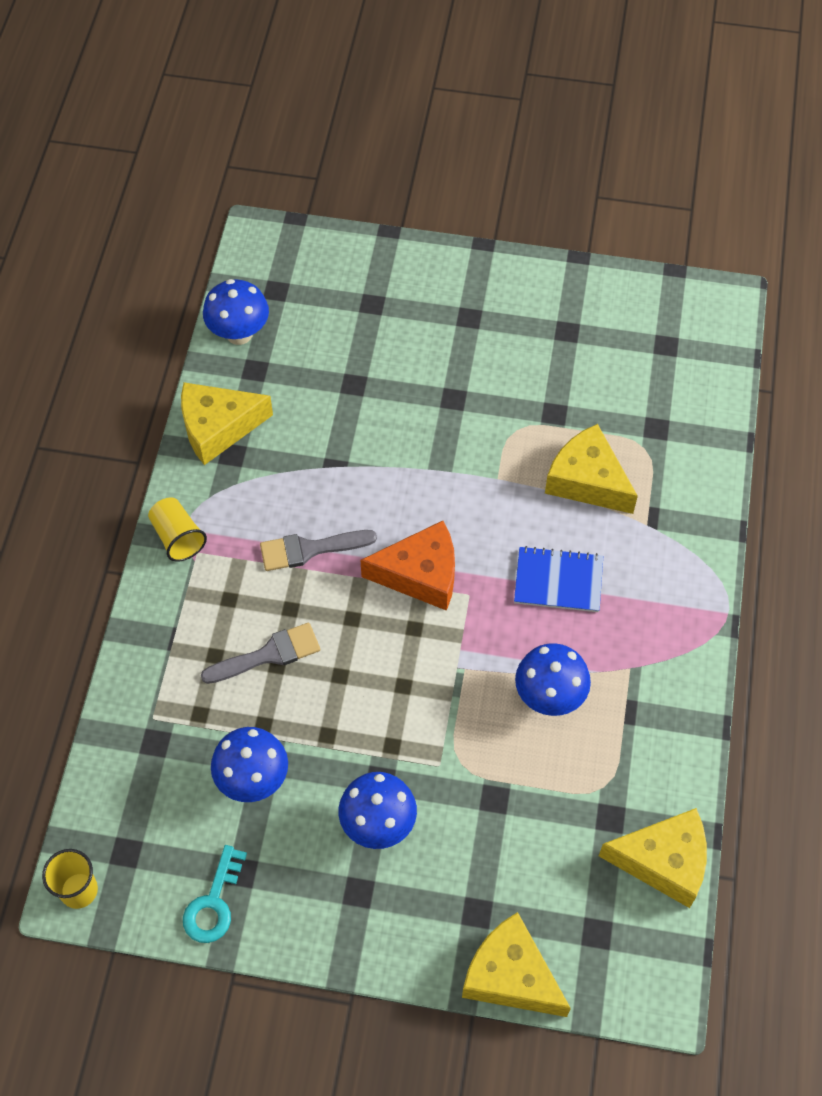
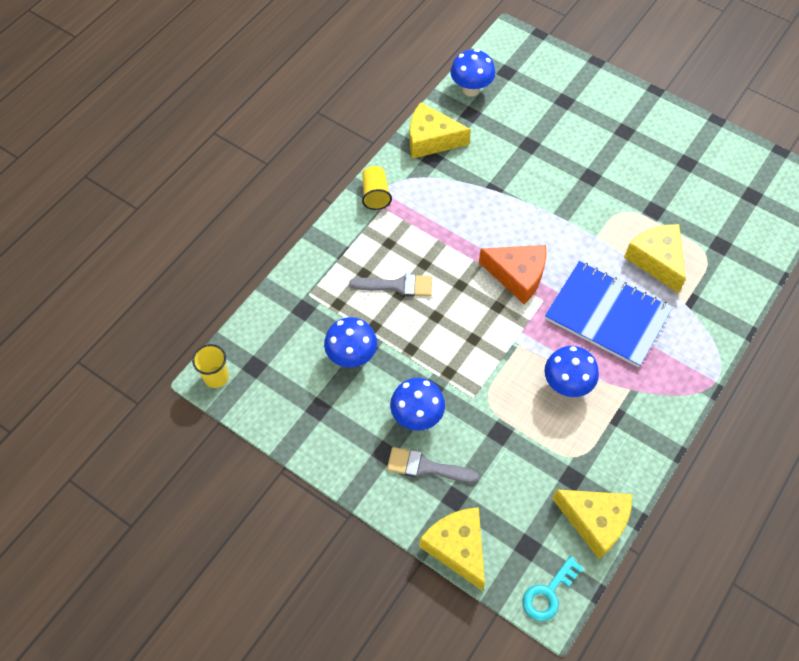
camera: 25 degrees right, 0 degrees up
(213, 903) = (292, 419): turquoise key -> turquoise key (548, 593)
(309, 549) = (453, 233): grey brush -> grey brush (426, 467)
(558, 581) = (607, 315): blue notebook -> blue notebook, size x1.72

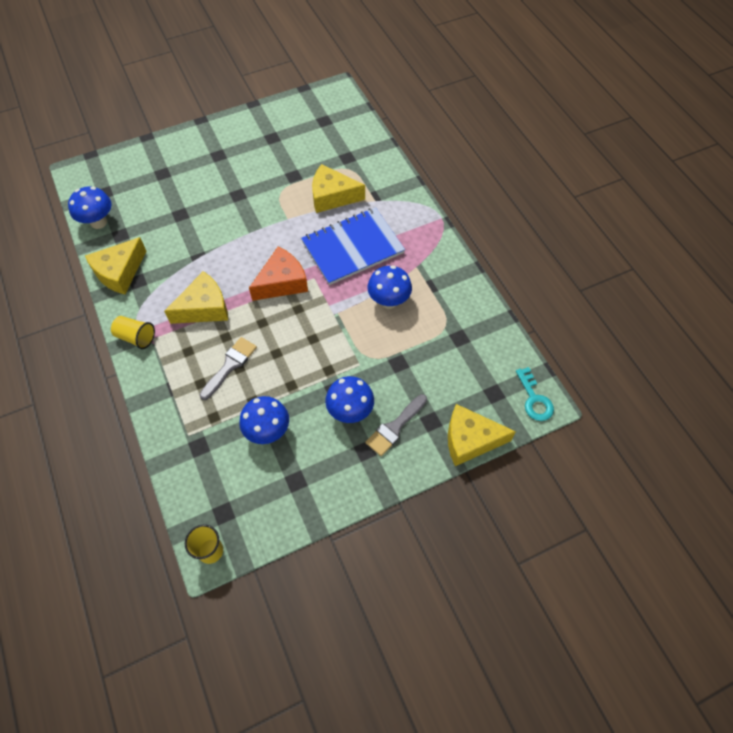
camera: 60 degrees left, 0 degrees up
(595, 522) = (499, 342): yellow cheese -> yellow cheese (204, 308)

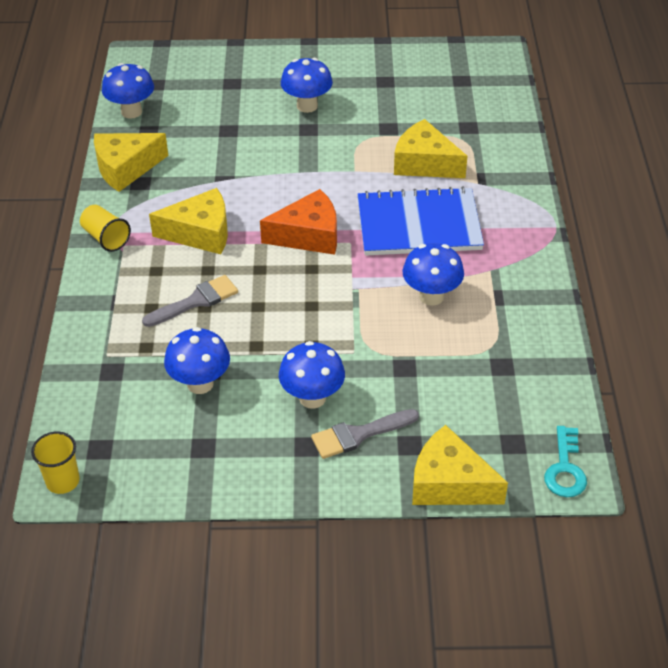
camera: 25 degrees right, 15 degrees down
(227, 176) = (307, 106): none -> blue mushroom

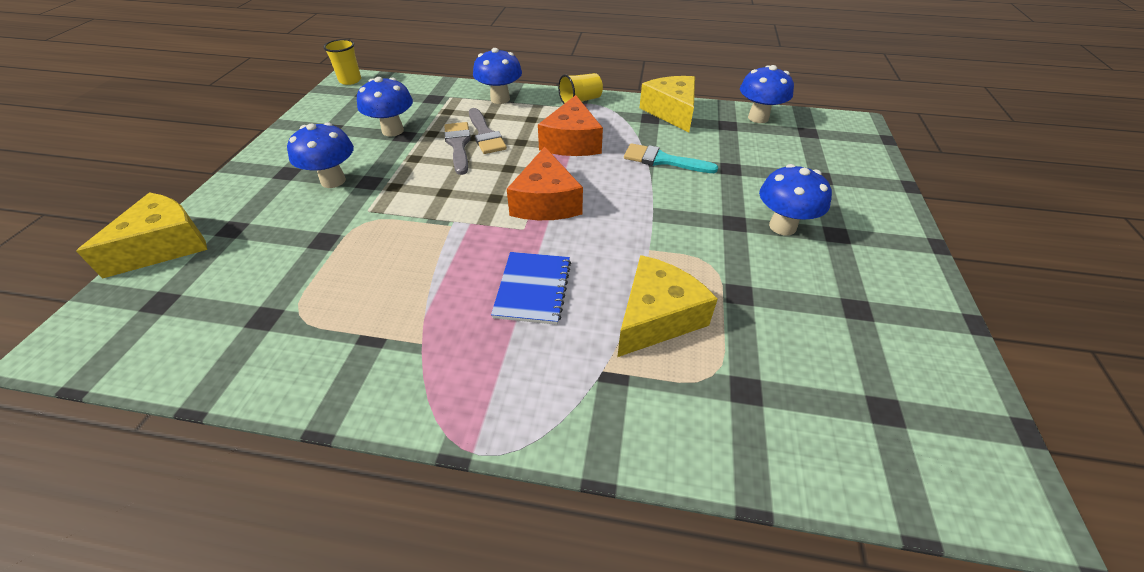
camera: 100 degrees right, 0 degrees up
(201, 233) = (571, 142): yellow cheese -> orange cheese
(224, 170) = (663, 160): none -> turquoise brush
(358, 435) = (271, 200): grey brush -> grey brush (458, 145)
(418, 225) = (532, 289): blue notebook -> blue notebook, size x0.58
(431, 296) = (407, 278): blue mushroom -> blue mushroom (500, 99)
(565, 469) = (83, 338): turquoise key -> none

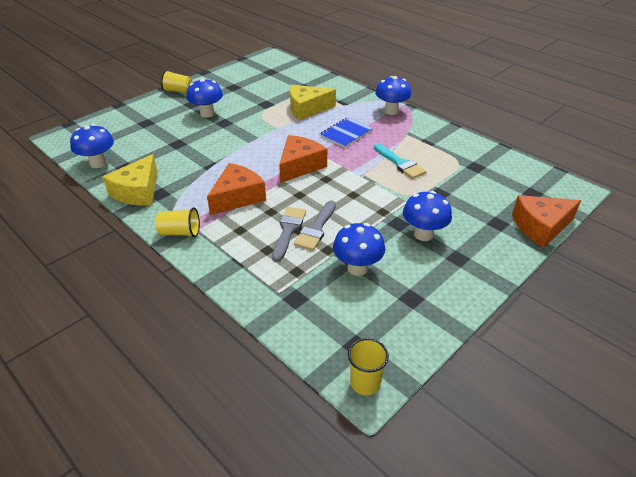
camera: 145 degrees left, 5 degrees down
(165, 246) = (540, 227): yellow cheese -> orange cheese
(500, 99) = (239, 266): blue mushroom -> blue mushroom (391, 111)
(663, 160) = (204, 162): turquoise brush -> turquoise brush (400, 163)
(905, 249) = (178, 91): none -> yellow cup

